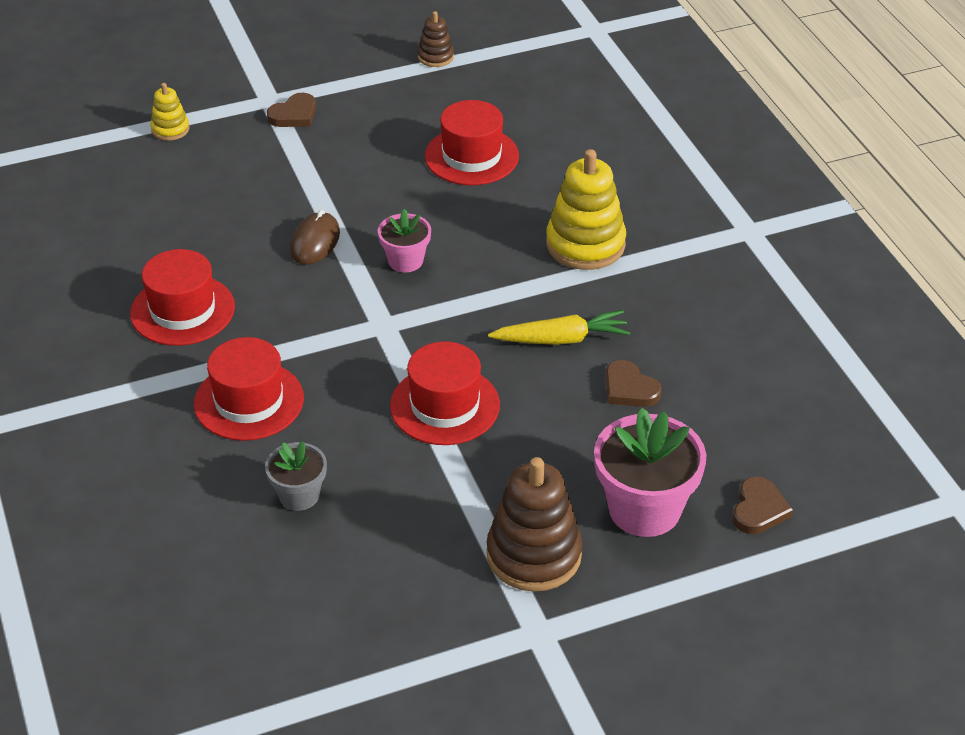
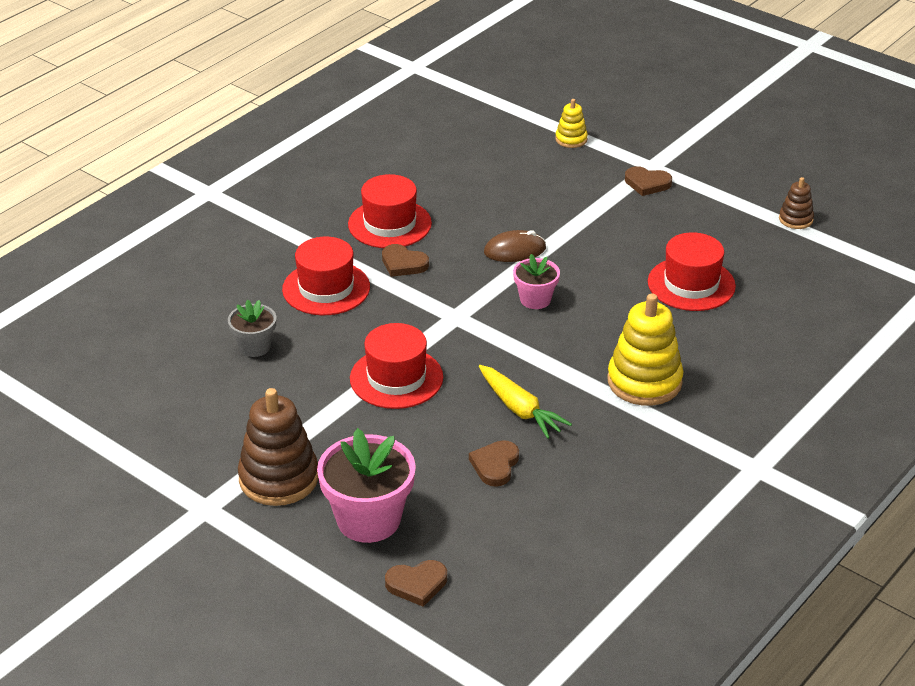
camera: 60 degrees right, 5 degrees down
(261, 327) = (403, 264): none -> brown heart

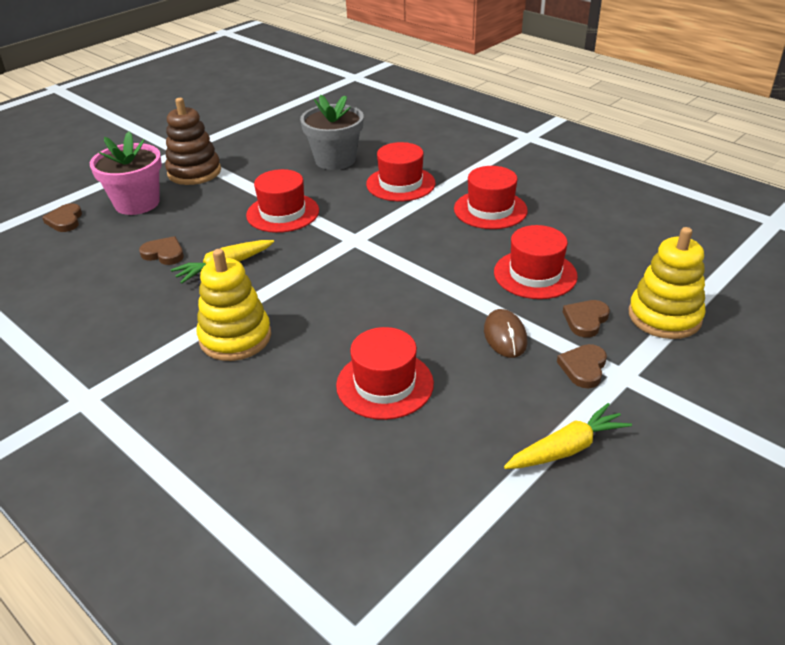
camera: 95 degrees right, 0 degrees up
(254, 346) = (335, 160): grey flower pot -> grey flower pot, size x1.78
(403, 264) = (431, 216): brown heart -> brown heart (585, 320)
(513, 200) = (535, 274): none -> red hat
(515, 250) = (450, 272): brown mouse -> brown mouse (505, 336)
(535, 299) = (372, 281): pink flower pot -> none
(571, 139) = (664, 316): yellow stacking toy -> yellow stacking toy, size x1.94
(740, 197) = (566, 448): none -> yellow carrot
(795, 219) = (519, 499): brown stacking toy -> none

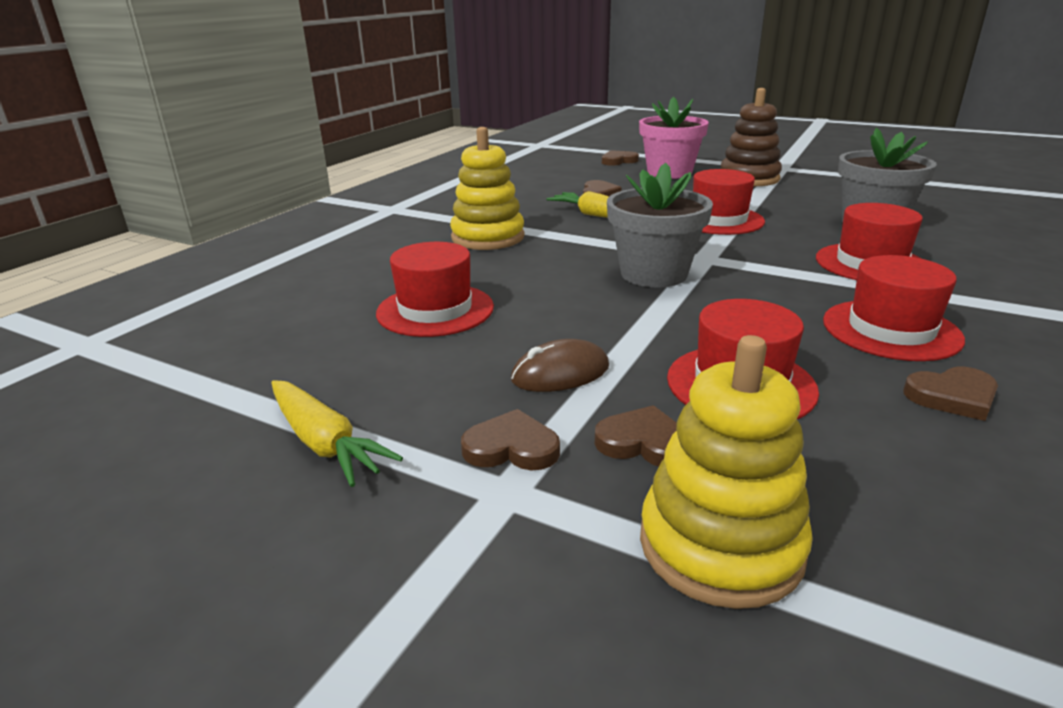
camera: 75 degrees right, 10 degrees down
(371, 267) = (653, 274): none -> grey flower pot
(561, 219) = (952, 397): none -> brown heart

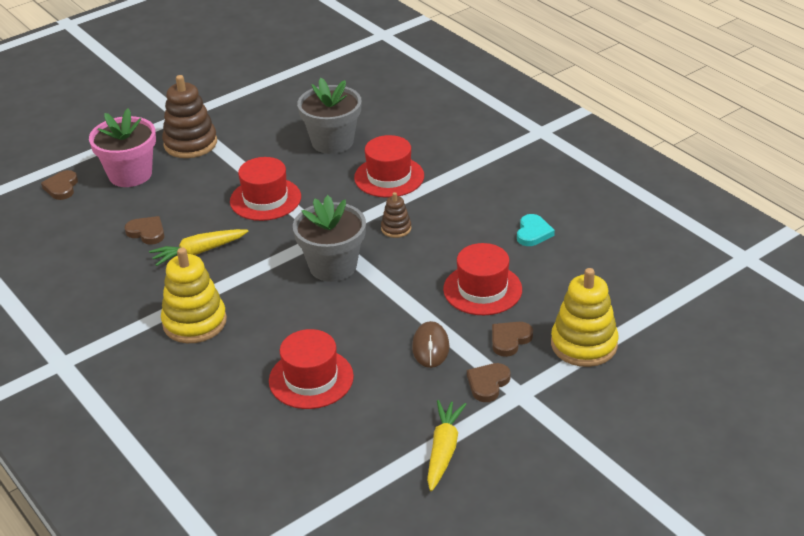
camera: 65 degrees left, 10 degrees up
(325, 443) = (443, 450): yellow carrot -> yellow carrot turned 60 degrees counterclockwise
(779, 291) = (396, 228): none -> brown stacking toy
(891, 330) = (467, 215): red hat -> none
(952, 397) = (533, 233): brown heart -> turquoise heart

